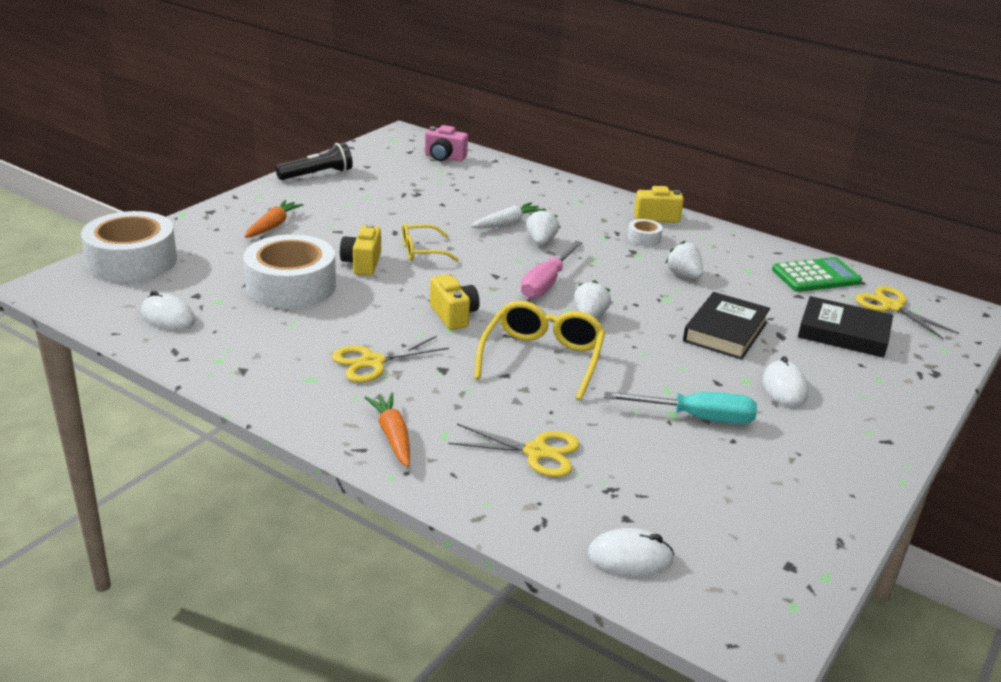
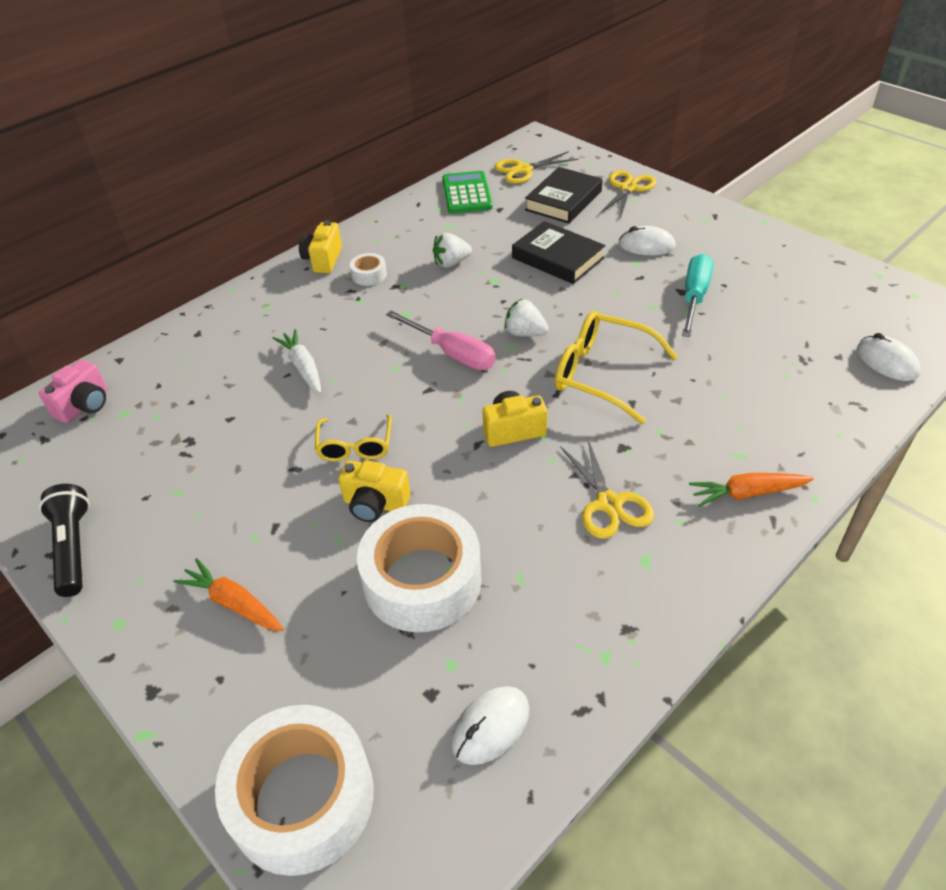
camera: 75 degrees left, 15 degrees up
(536, 452) = (758, 396): yellow scissors -> yellow scissors (628, 188)
(541, 242) = (357, 346): white strawberry -> none
(630, 557) = (887, 361): white mouse -> white mouse turned 45 degrees counterclockwise

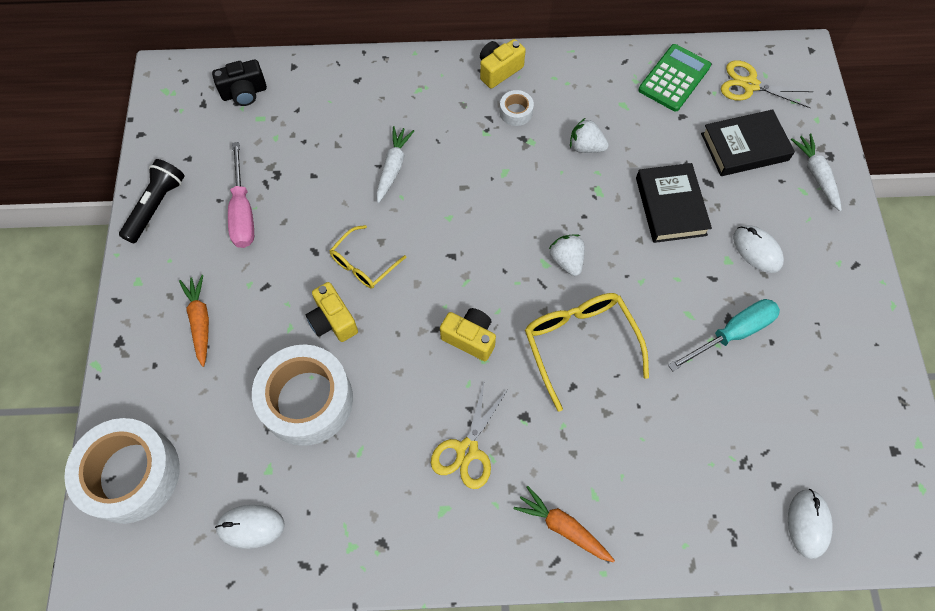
camera: 40 degrees right, 20 degrees up
(85, 405) = (244, 93): pink camera -> black camera
(452, 353) = (498, 236): pink screwdriver -> pink screwdriver (243, 211)
(628, 188) = (816, 175): yellow scissors -> white carrot

